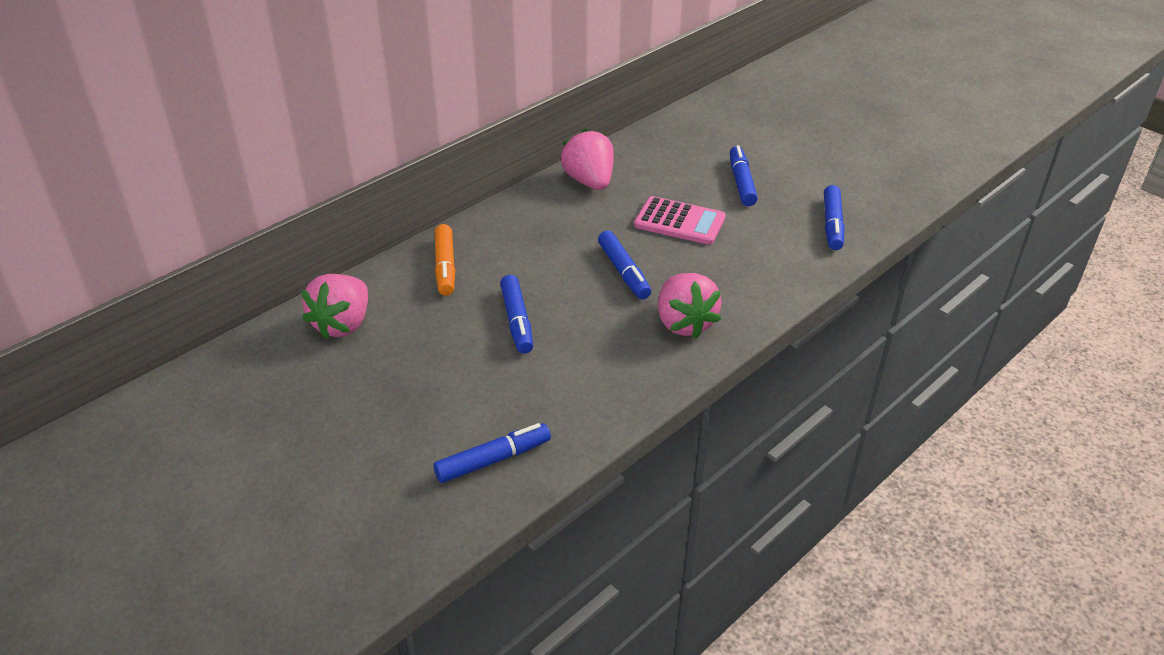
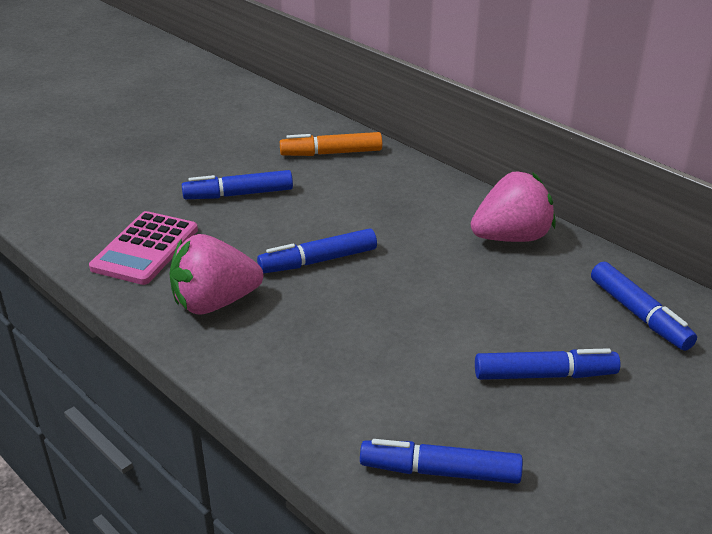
camera: 90 degrees right, 5 degrees down
(342, 324) = (248, 112): pink strawberry -> none
(493, 460) = (50, 188): blue marker -> blue marker (639, 315)
(679, 222) = (429, 308): pink calculator -> pink calculator (145, 249)

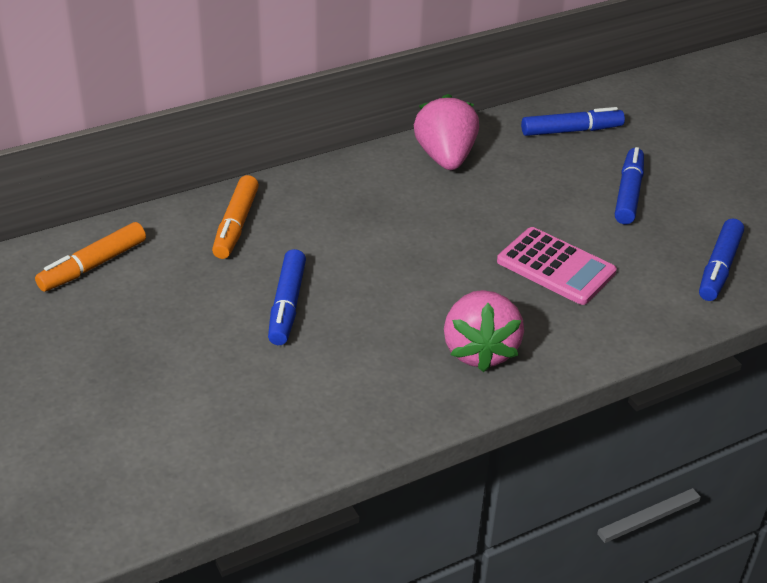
camera: 75 degrees left, 5 degrees up
(145, 249) = (364, 388): pink calculator -> pink calculator (556, 267)
(250, 111) = (93, 265): none -> orange marker
(318, 261) = (436, 273): blue marker -> none

